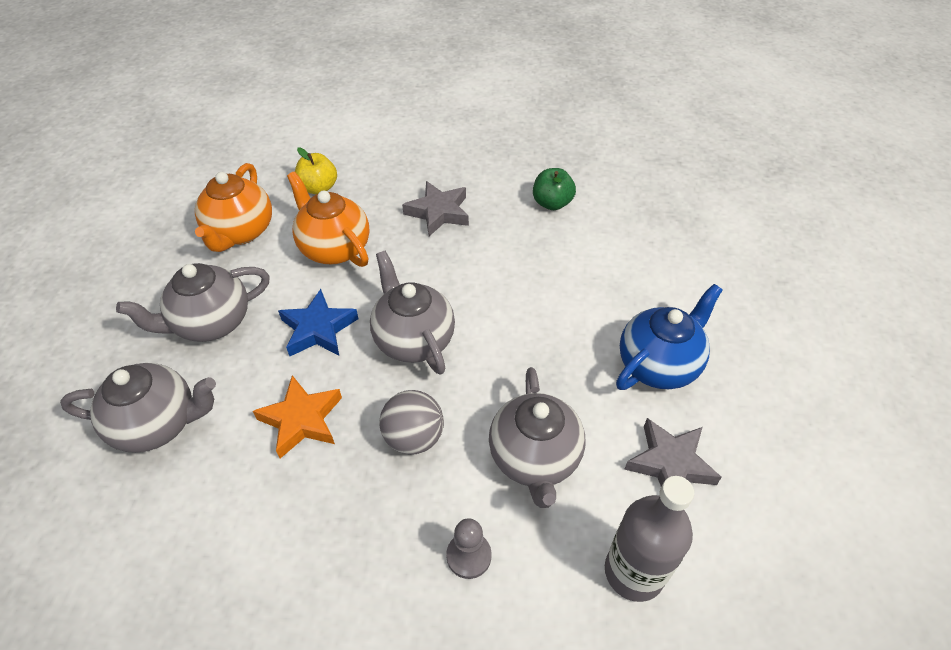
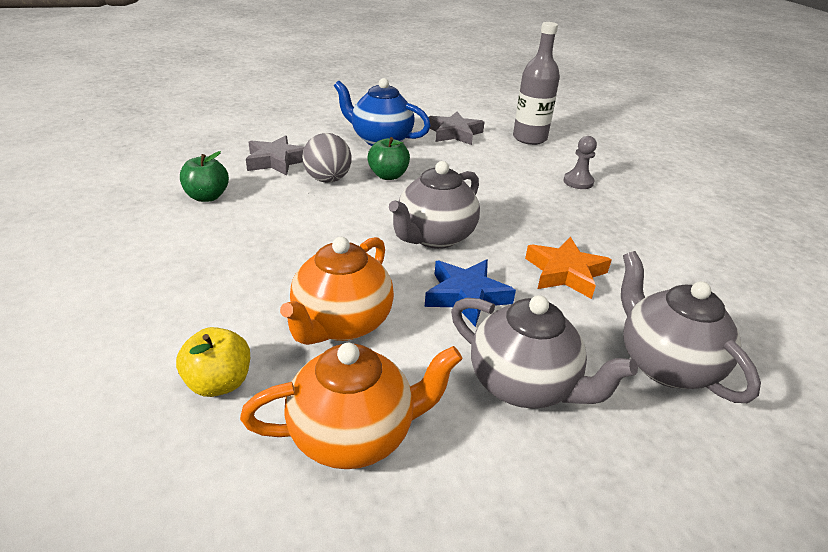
camera: 115 degrees left, 15 degrees down
(413, 437) = (524, 216): grey ball -> grey ball (328, 179)
(438, 212) = (244, 261): grey star -> grey star (276, 161)
(534, 458) = (493, 171): grey teapot -> none
(554, 342) = (388, 176): none -> green apple

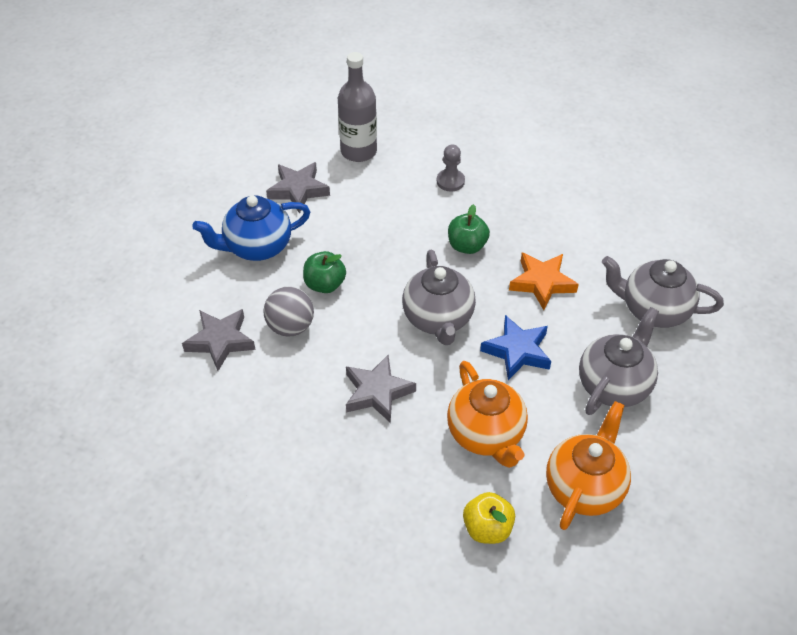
camera: 45 degrees left, 15 degrees up
(207, 197) = (238, 422): green apple -> green apple (467, 246)
(314, 242) = (377, 392): none -> grey star
(524, 385) = (614, 385): grey teapot -> grey teapot turned 45 degrees counterclockwise

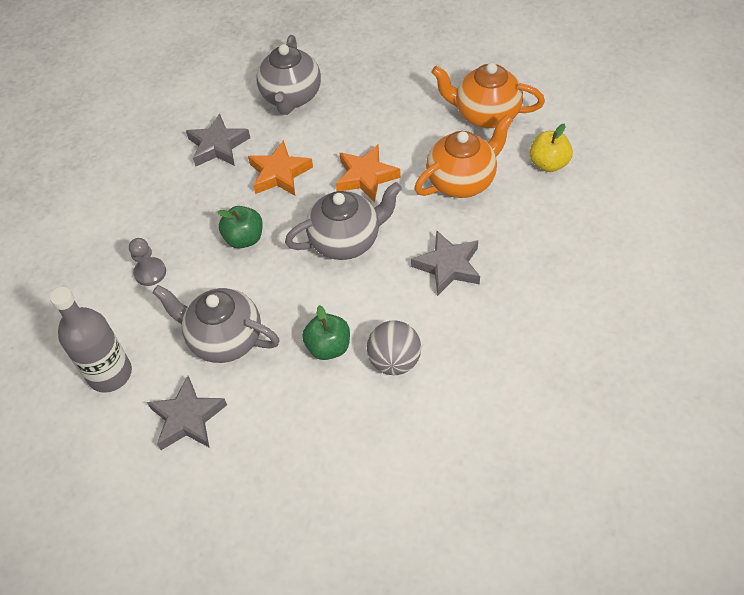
camera: 100 degrees left, 5 degrees up
(220, 341) = (435, 420): grey star -> grey star (218, 146)
(257, 247) = (290, 432): blue teapot -> none
(517, 351) = (366, 177): blue star -> orange star
(614, 385) = (380, 111): grey teapot -> grey teapot (224, 339)

